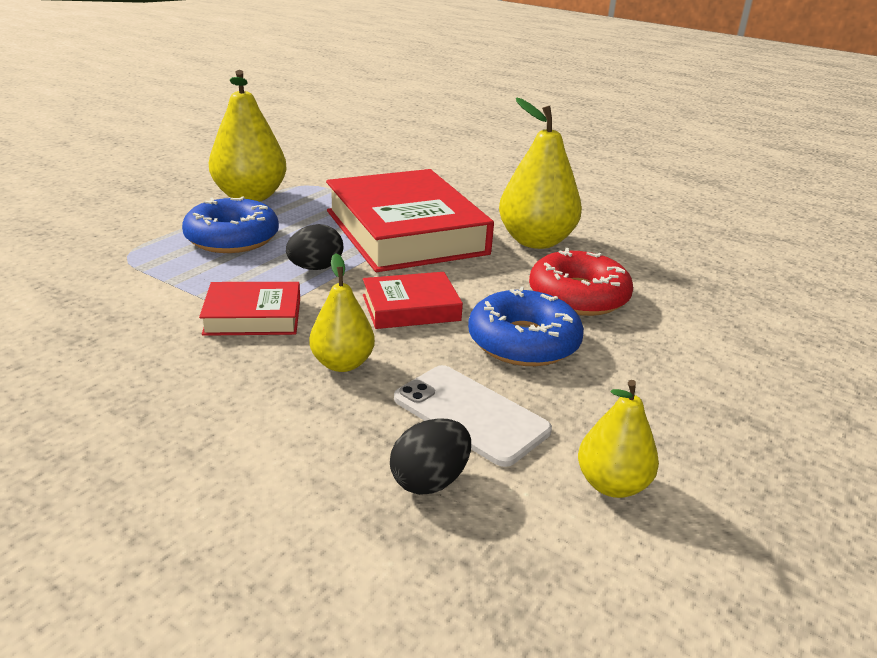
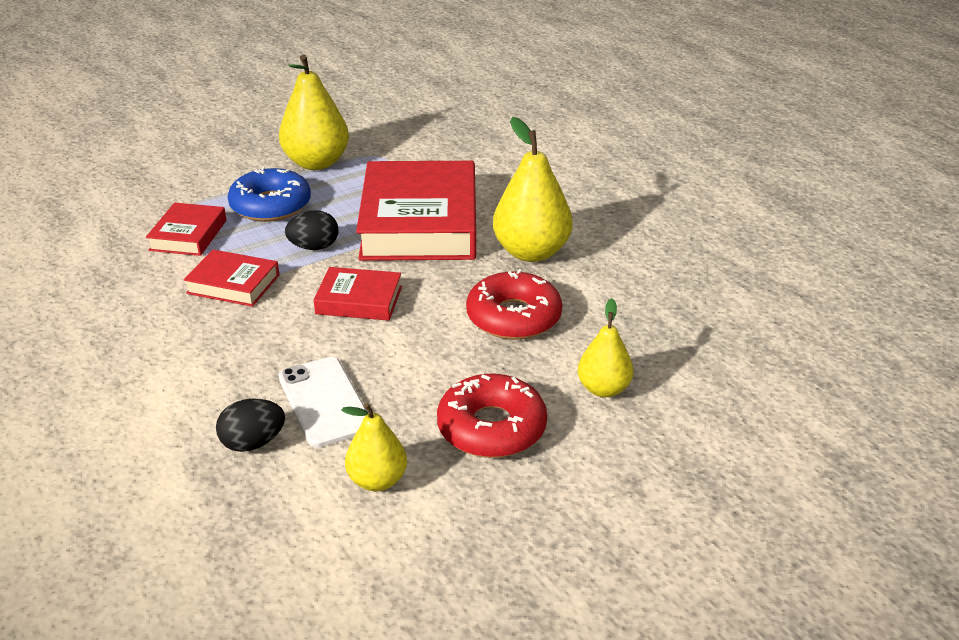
camera: 25 degrees right, 5 degrees up
(156, 278) = (188, 235): none -> red book
(342, 364) = (266, 339): yellow pear -> yellow pear (603, 389)
(523, 342) = (423, 350): blue donut -> none
(667, 400) = (491, 428): none -> red donut

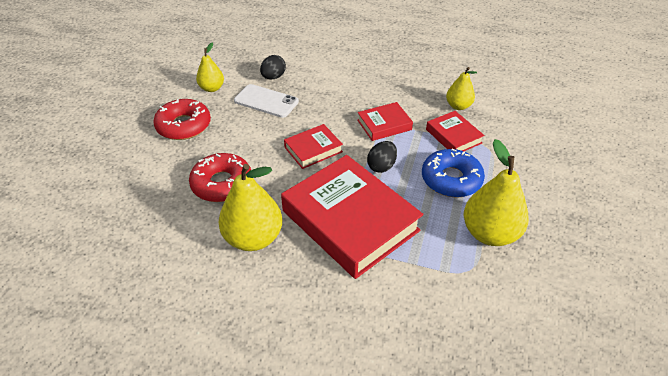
camera: 140 degrees right, 10 degrees up
(603, 389) = (142, 168): yellow pear -> yellow pear (458, 106)

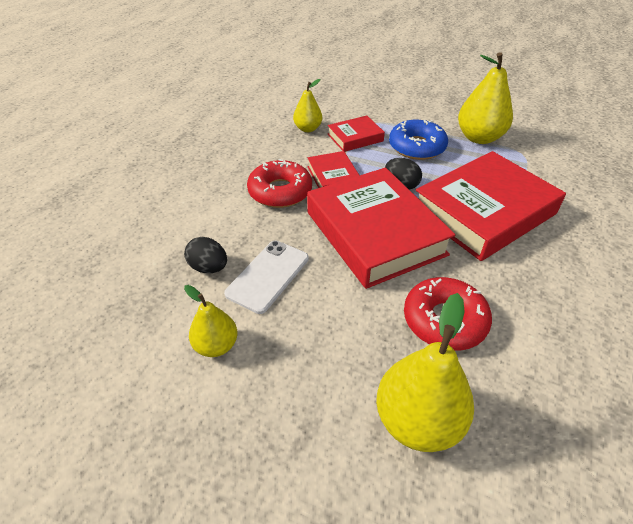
camera: 85 degrees left, 0 degrees up
(184, 126) = (314, 379): red donut -> red donut (280, 191)
(253, 238) = (528, 286): yellow pear -> yellow pear (418, 420)
(313, 149) = (375, 233): red book -> red book, size x2.08

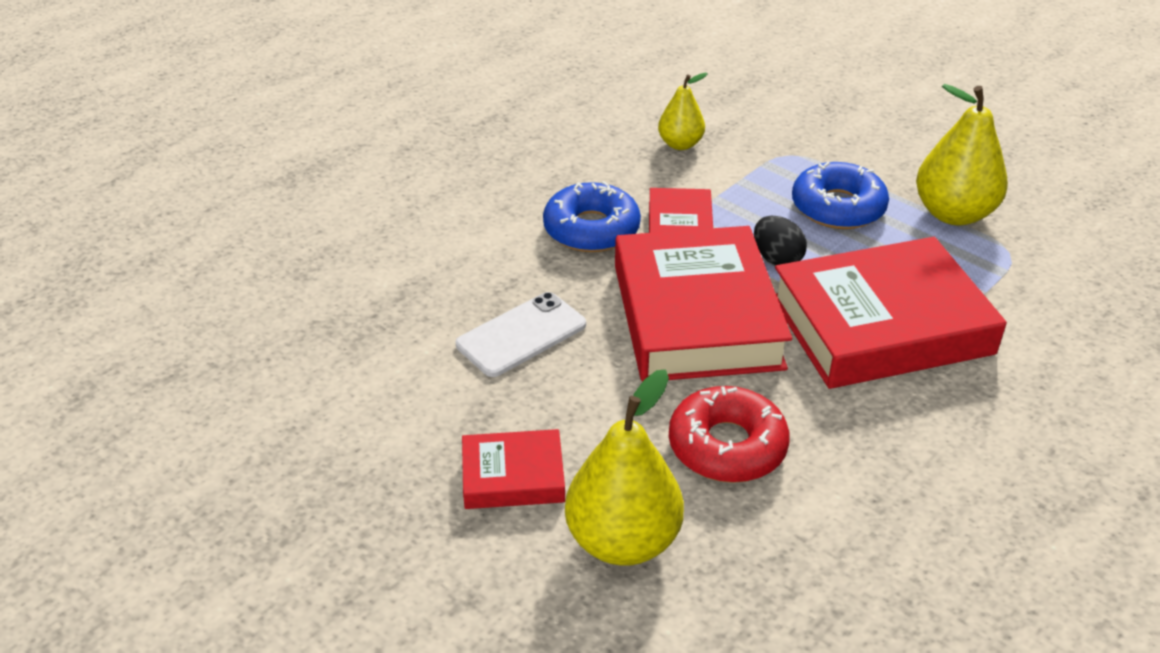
camera: 20 degrees right, 5 degrees down
(209, 267) = (450, 306): black egg -> none
(216, 345) = (421, 397): yellow pear -> none
(280, 191) = (591, 229): red donut -> blue donut
(355, 138) = (747, 173): red book -> red book (513, 476)

